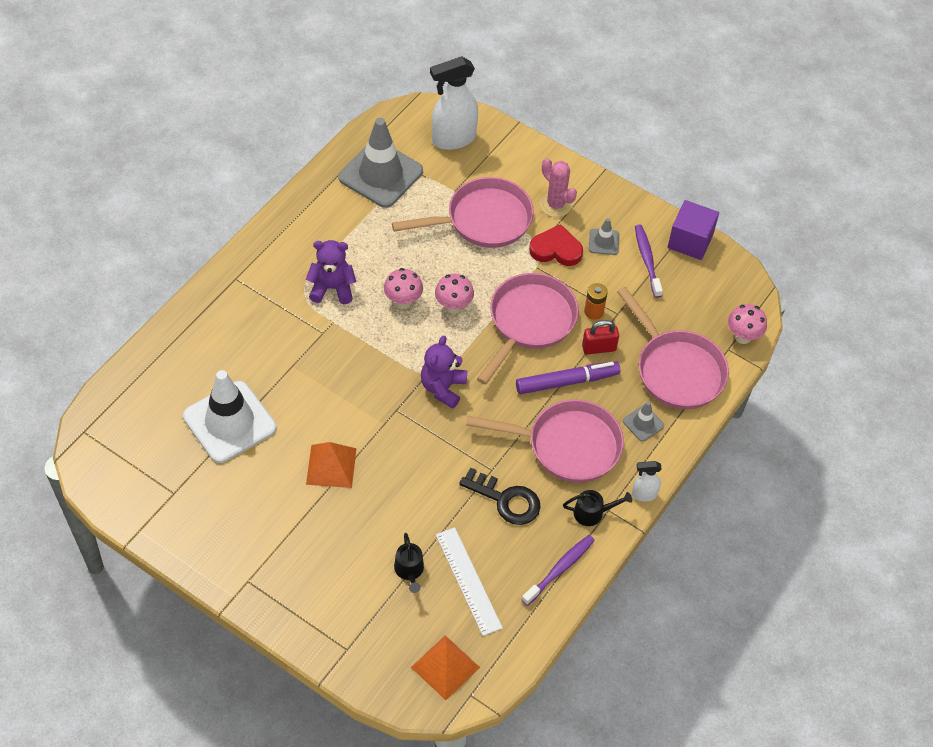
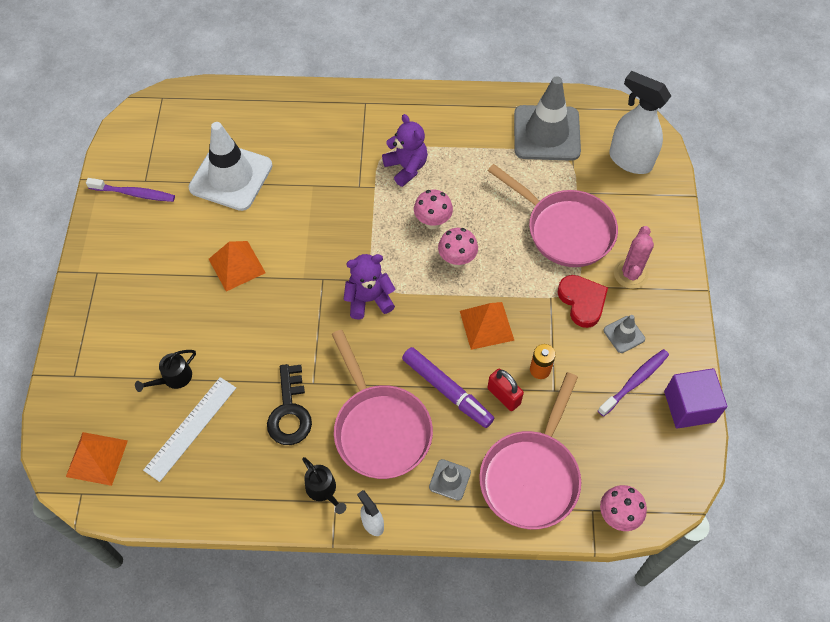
camera: 60 degrees right, 5 degrees up
(529, 322) = (486, 325): pink pan -> orange pyramid
(560, 569) = (247, 495): purple toothbrush -> purple toothbrush (134, 193)

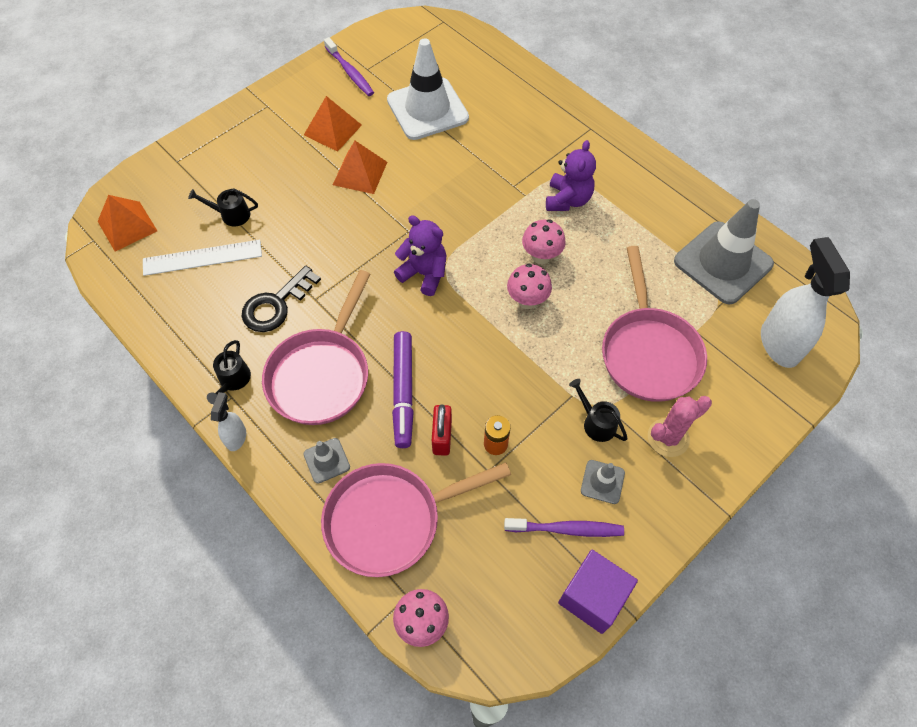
camera: 45 degrees right, 0 degrees up
(486, 325) = (492, 371): orange pyramid -> orange pyramid (332, 130)
(582, 301) = (596, 422): red heart -> black watering can

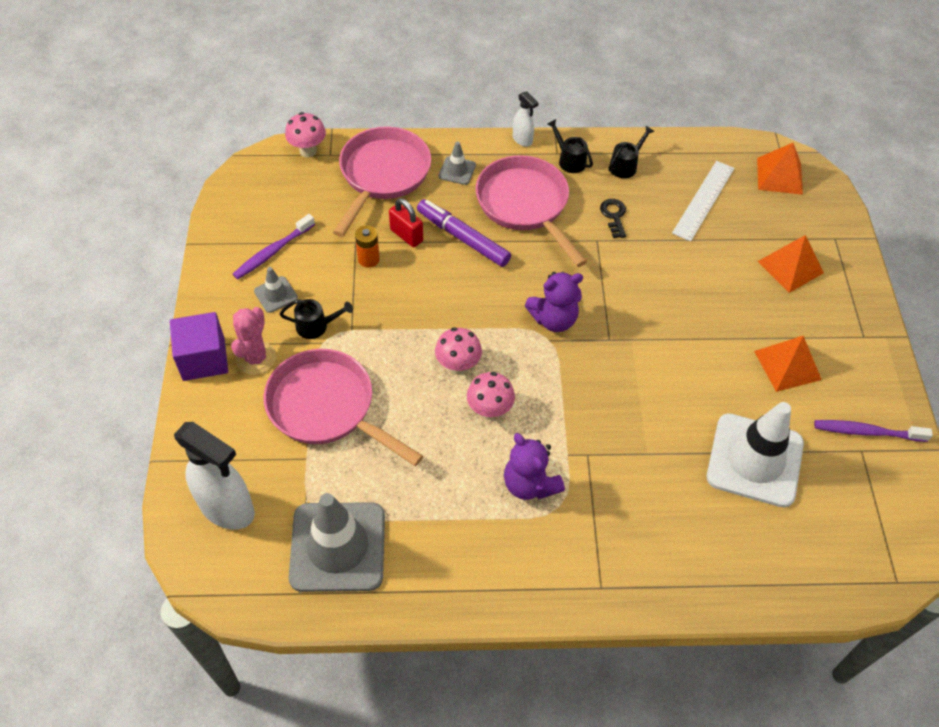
camera: 130 degrees right, 5 degrees down
(231, 215) = (736, 239): black watering can -> black watering can (625, 165)
(276, 305) = (614, 216): black key -> black key, size x0.60
(360, 173) = (710, 350): orange pyramid -> orange pyramid (790, 267)
(592, 597) = (222, 233): purple cube -> purple cube (204, 359)

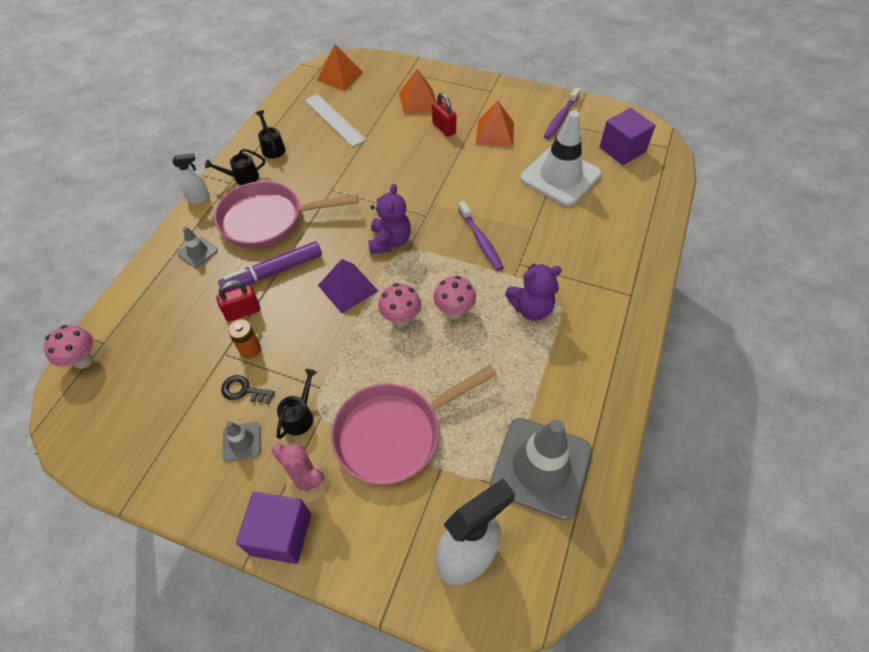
camera: 65 degrees left, 0 degrees up
(273, 252) = (188, 429): purple toothbrush -> purple toothbrush (480, 240)
(382, 175) = (161, 308): pink pan -> none
(474, 306) = (347, 288): none -> purple pyramid
(614, 216) = (315, 171): black key -> black key (244, 390)
(760, 309) = (444, 128): none -> red padlock
(853, 523) = (622, 150): none -> purple cube

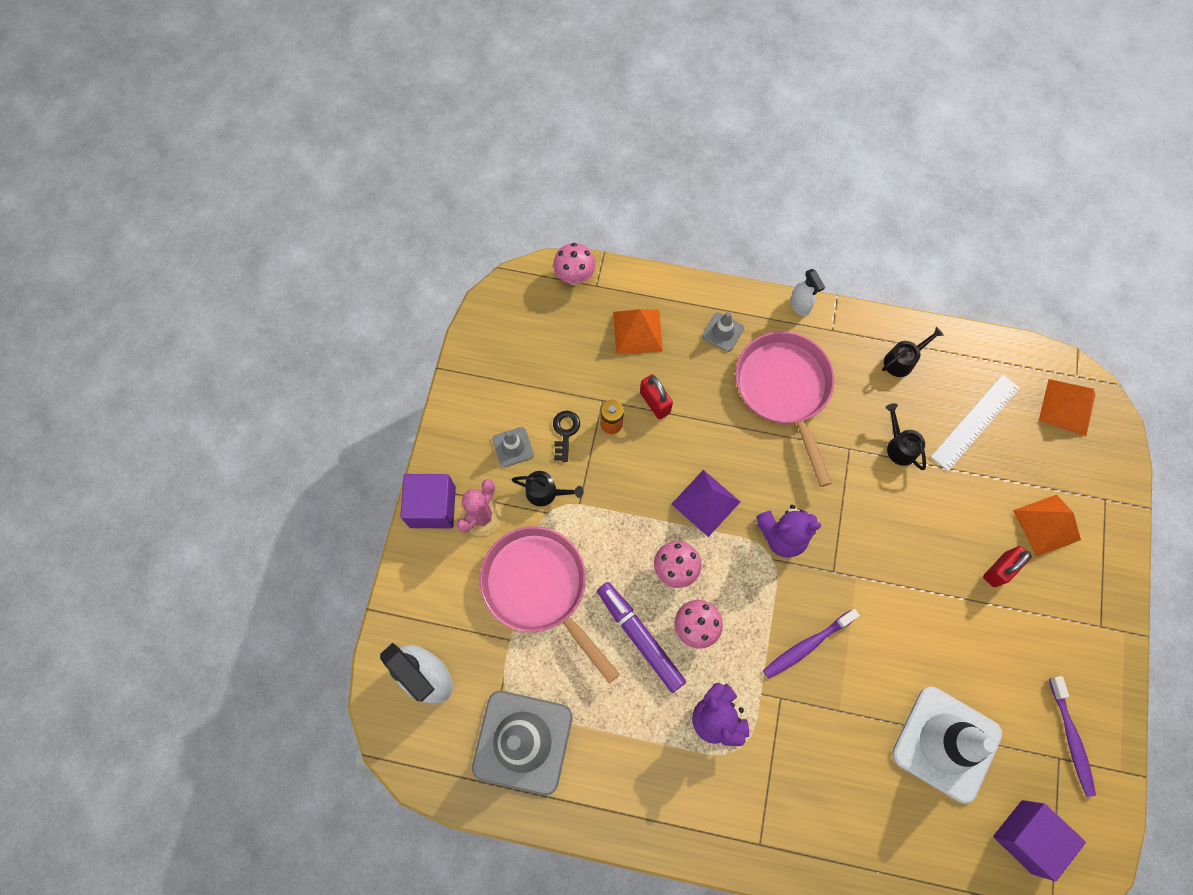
camera: 80 degrees right, 15 degrees up
(242, 177) = (843, 342): black watering can -> black watering can (899, 446)
(273, 272) = (711, 417): purple marker -> purple marker (640, 637)
(495, 133) = (1010, 642): orange pyramid -> orange pyramid (637, 331)
(561, 118) = (1071, 738): purple toothbrush -> purple toothbrush turned 120 degrees counterclockwise

